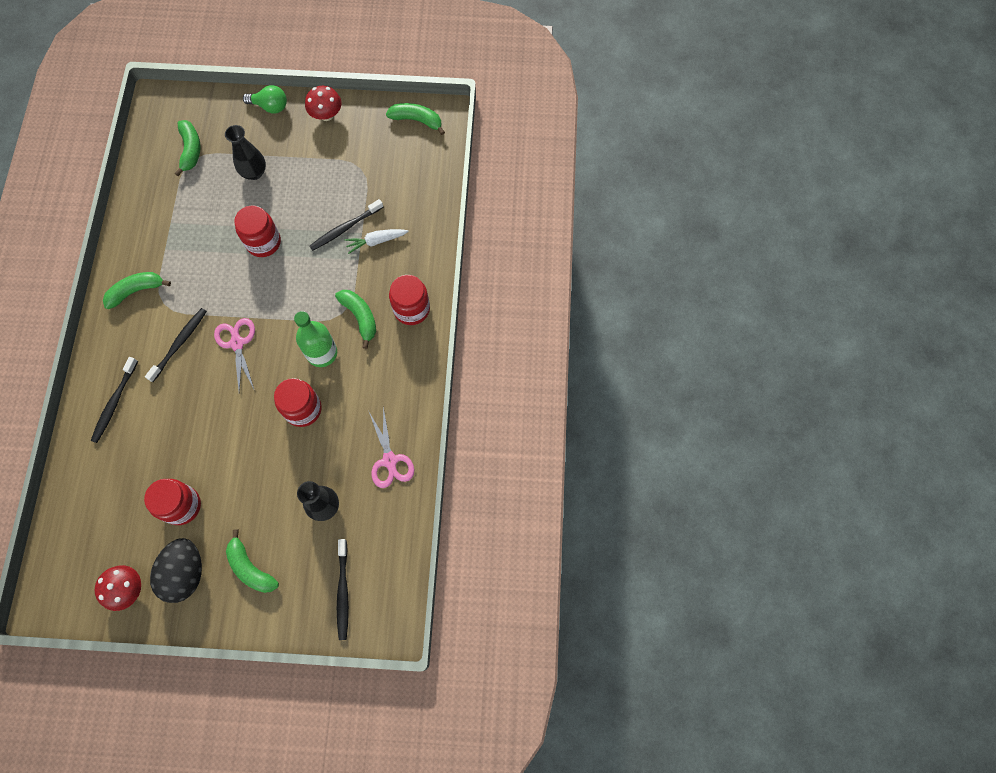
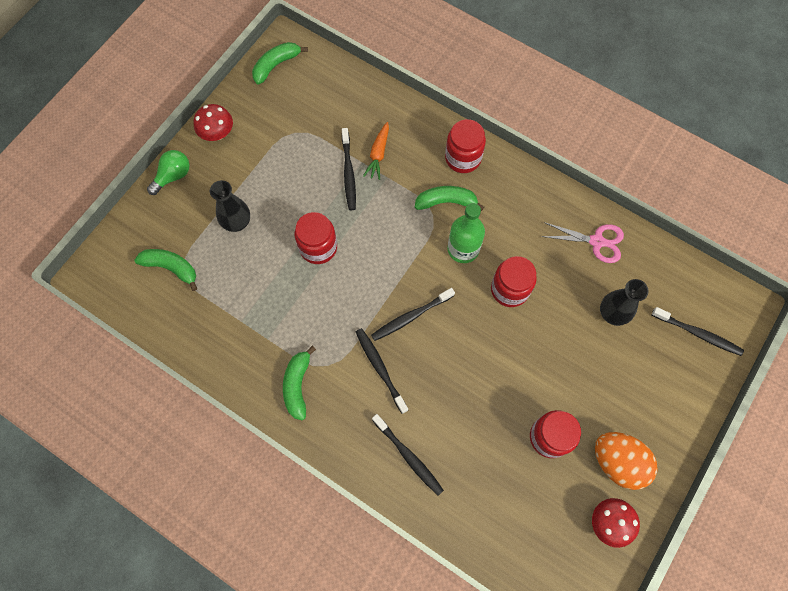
camera: 60 degrees left, 0 degrees up
(185, 573) = (618, 462): black egg -> orange egg
(237, 343) = (411, 317): pink scissors -> black toothbrush
(250, 568) = (640, 401): green banana -> none
(376, 241) = (378, 154): white carrot -> orange carrot

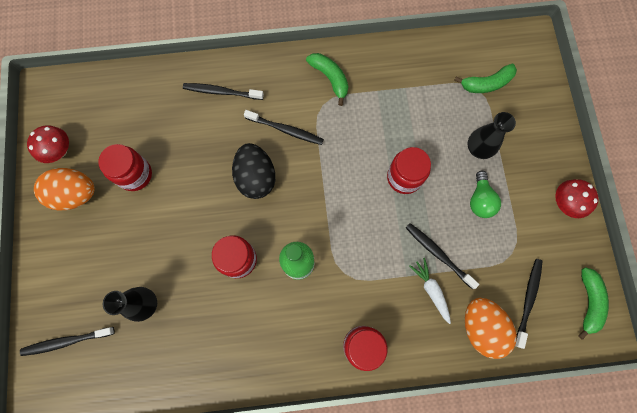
camera: 140 degrees right, 5 degrees up
(173, 176) = (557, 144): green light bulb -> green light bulb (480, 200)
(366, 106) = (481, 327): none -> orange egg
(378, 154) = (431, 290): orange carrot -> white carrot
(411, 317) = (294, 181): black toothbrush -> black toothbrush (528, 300)
(441, 346) = (256, 177): none -> black egg
(446, 202) = (343, 293): green banana -> none
(596, 241) = (197, 358): pink scissors -> none

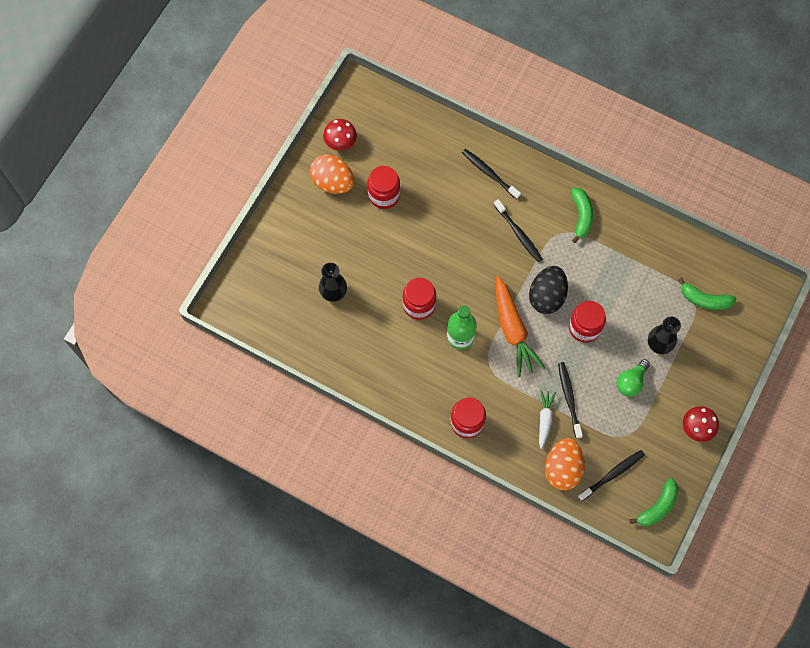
camera: 35 degrees right, 5 degrees down
(66, 341) = (264, 281): black toothbrush -> none
(256, 177) = (471, 255): black egg -> black egg (547, 296)
(342, 224) = (513, 330): none -> orange carrot

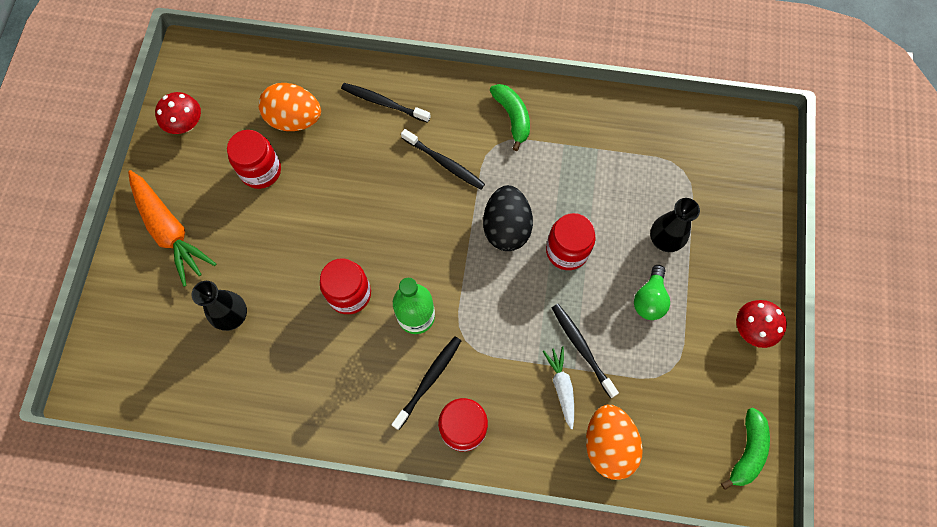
camera: 20 degrees left, 0 degrees up
(332, 182) = (190, 176): orange egg -> orange egg (294, 119)
(513, 330) = (480, 285): orange carrot -> orange carrot (170, 231)
(612, 474) = (674, 429): black toothbrush -> black toothbrush (429, 380)
(705, 300) = (696, 167): green banana -> none

